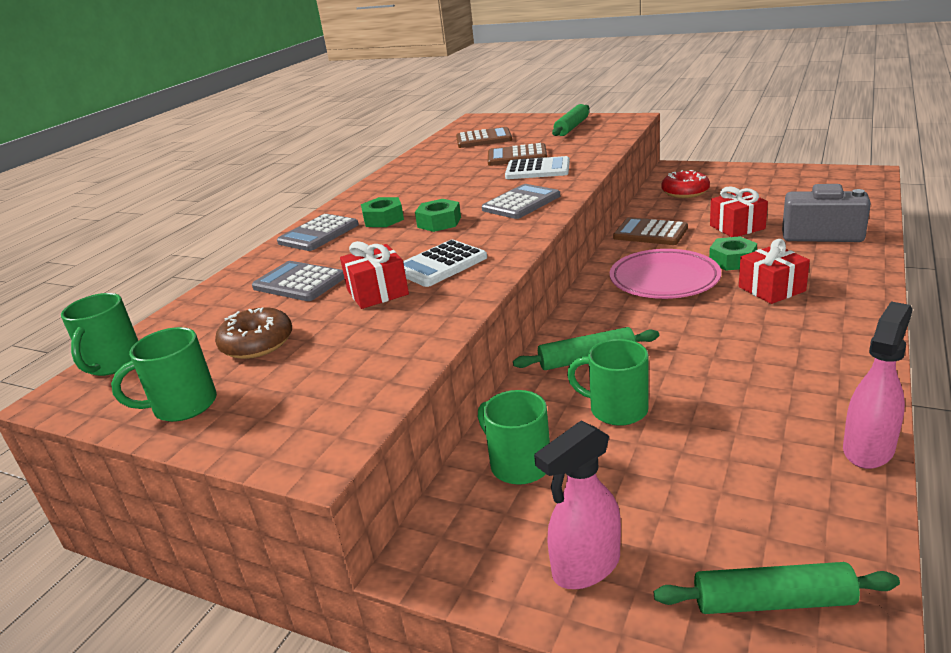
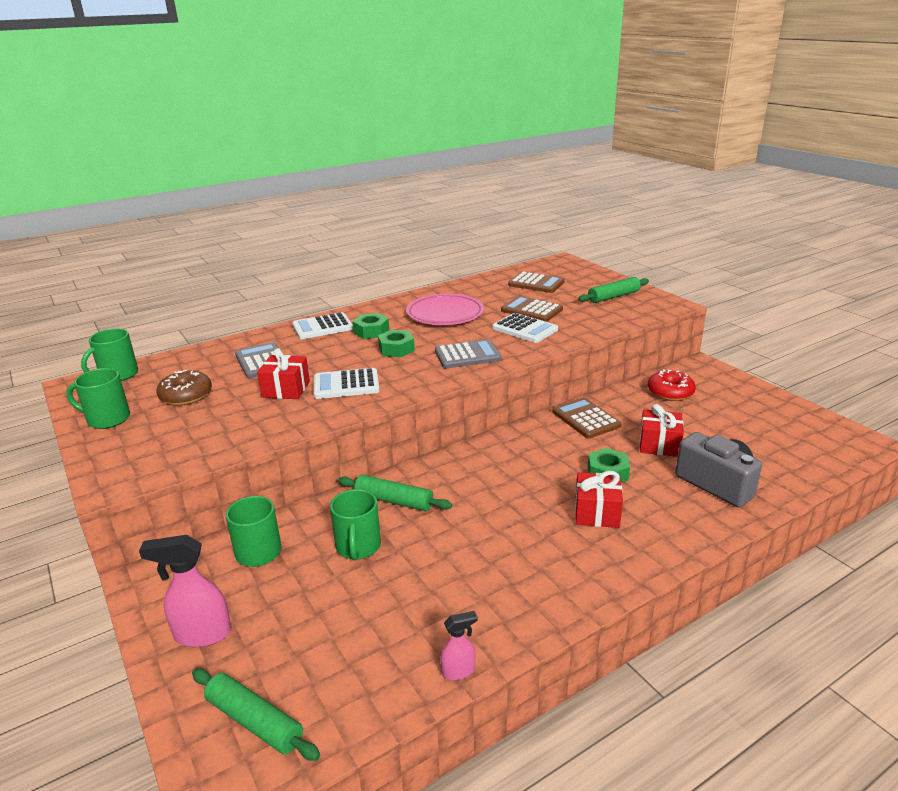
camera: 30 degrees right, 0 degrees up
(318, 234) = (322, 327): grey calculator -> white calculator
(616, 409) = (358, 547): green mug -> green mug turned 150 degrees counterclockwise
(664, 279) = (534, 464): pink plate -> pink plate (445, 314)
(868, 449) = (459, 671): pink spray bottle -> pink spray bottle, size x0.57

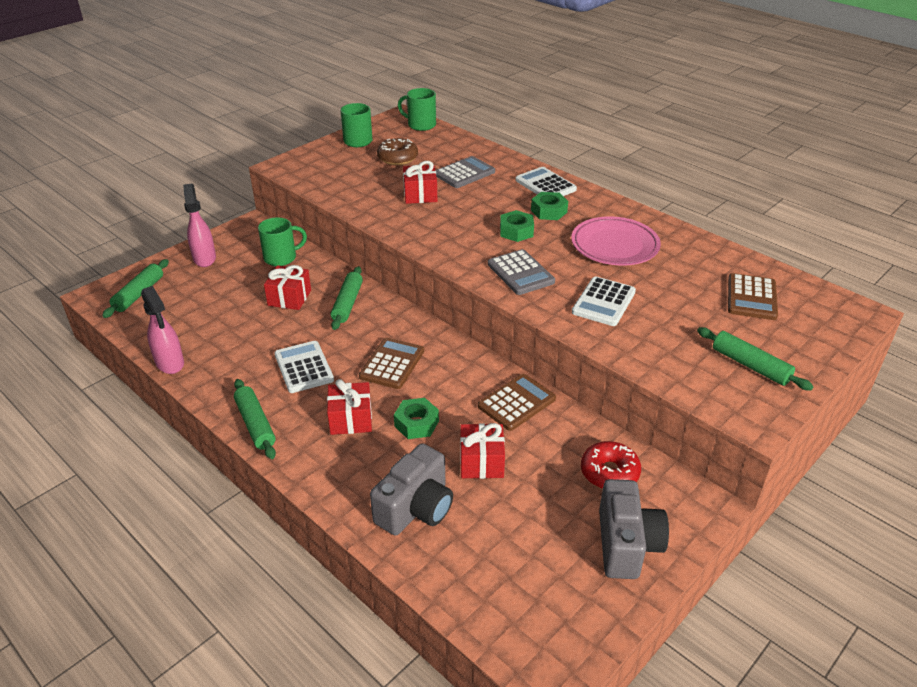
camera: 75 degrees right, 10 degrees up
(346, 385) = (437, 220): white calculator -> white calculator (304, 367)
(358, 547) = (289, 298): green mug -> red gift
(459, 671) = (170, 363): pink spray bottle -> pink spray bottle, size x1.77
(531, 310) = (661, 302): brown calculator -> brown calculator (392, 364)
(597, 584) = (255, 424): none -> green rolling pin
(741, 398) = (626, 544): none -> grey camera

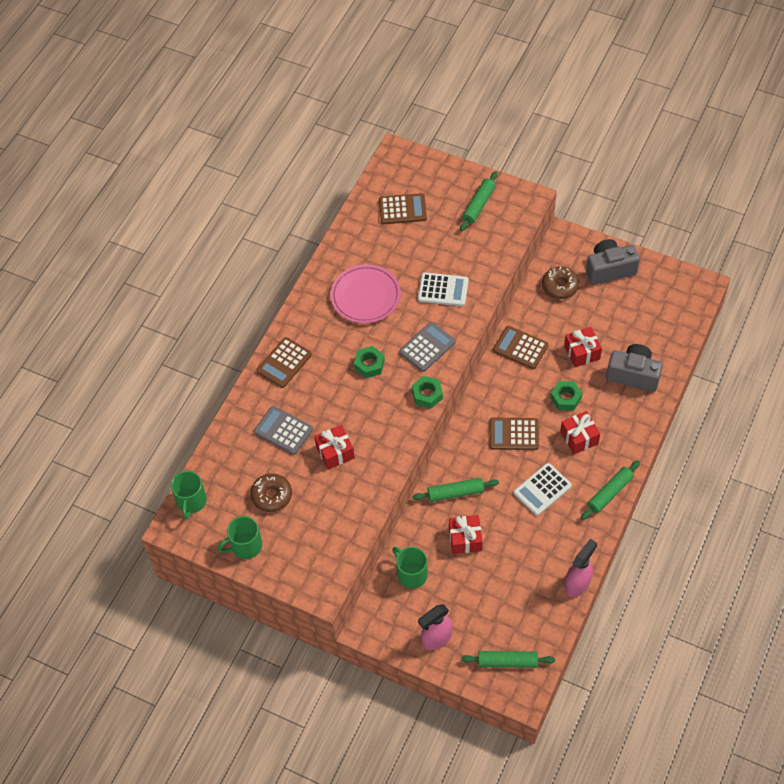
camera: 105 degrees left, 20 degrees up
(545, 185) = (284, 363): white calculator -> brown calculator
(549, 211) = (329, 350): green nut -> green nut (427, 395)
(609, 472) = (560, 286): red donut -> brown donut

